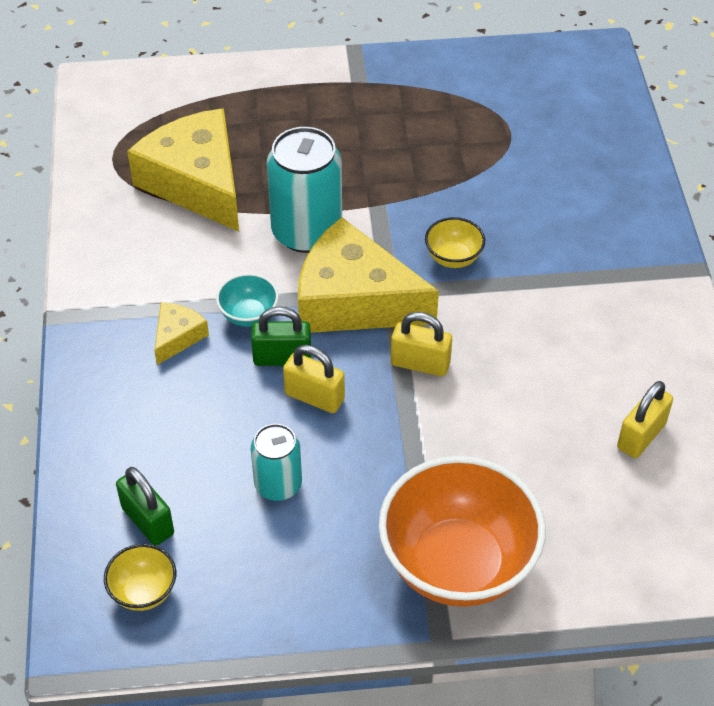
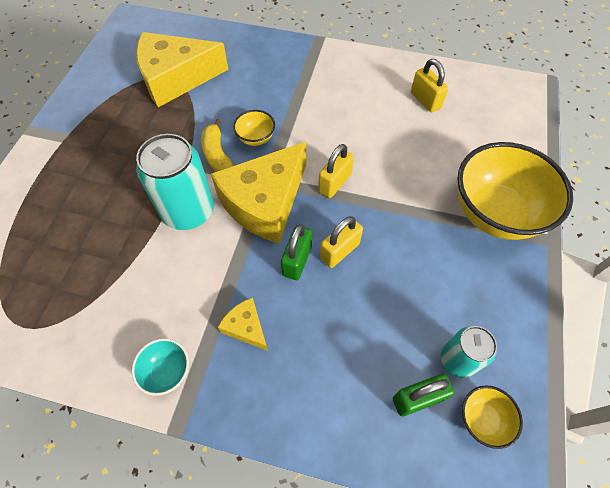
camera: 70 degrees left, 10 degrees up
(197, 182) = (94, 269): yellow cheese -> yellow cheese (176, 78)
(249, 315) = (248, 271): turquoise bowl -> turquoise bowl (167, 371)
(278, 484) = (408, 296): turquoise can -> turquoise can (457, 360)
(405, 228) = (217, 154): none -> yellow banana
(457, 564) = (494, 213): orange bowl -> yellow bowl

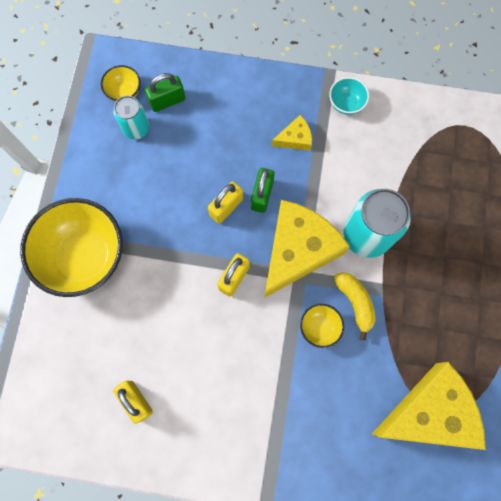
camera: 175 degrees right, 15 degrees up
(246, 327) = (295, 138): yellow cheese -> yellow cheese turned 60 degrees counterclockwise

